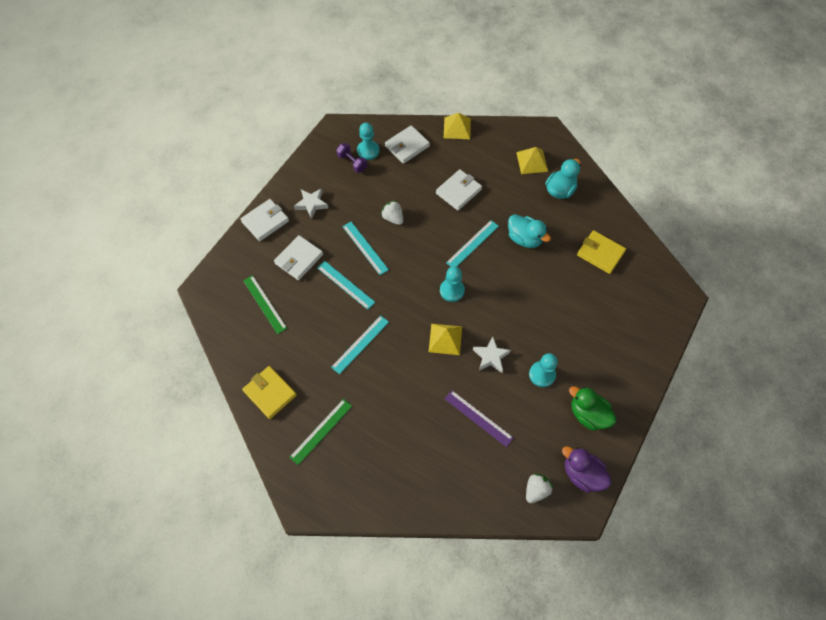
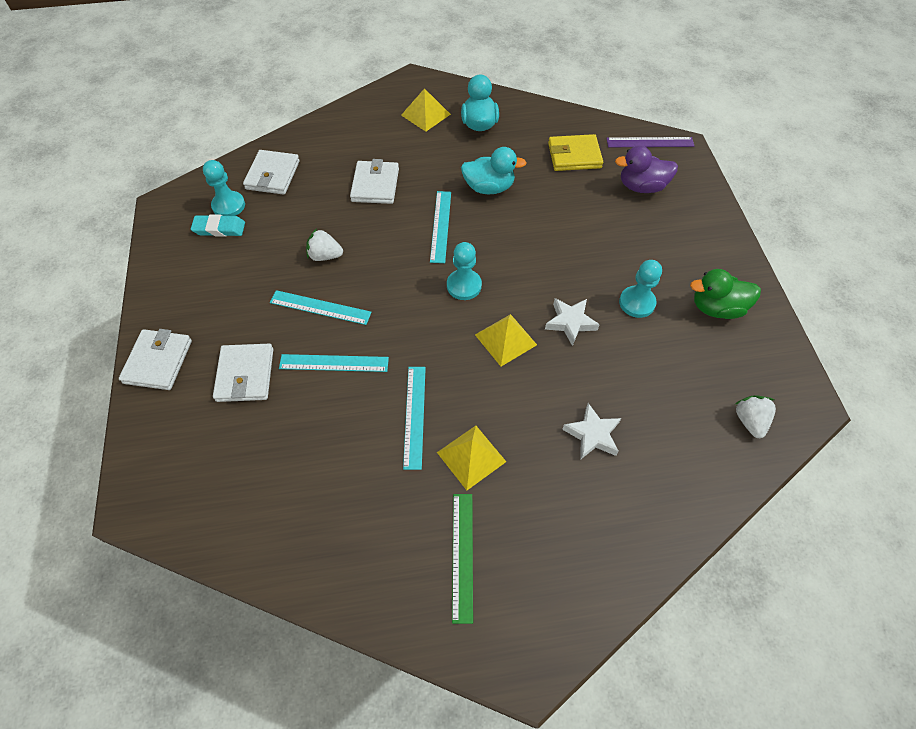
camera: 40 degrees left, 5 degrees down
(264, 304) = (245, 459): green ruler -> none
(270, 393) = (352, 564): yellow wallet -> none
(311, 204) = (206, 303): white star -> white star (592, 434)
(352, 162) = (219, 228): purple dumbbell -> turquoise eraser
(457, 128) = (314, 127): yellow pyramid -> yellow pyramid (471, 457)
(478, 418) = (621, 394): purple ruler -> purple ruler (650, 142)
(582, 473) = (771, 369): purple duck -> purple duck (641, 186)

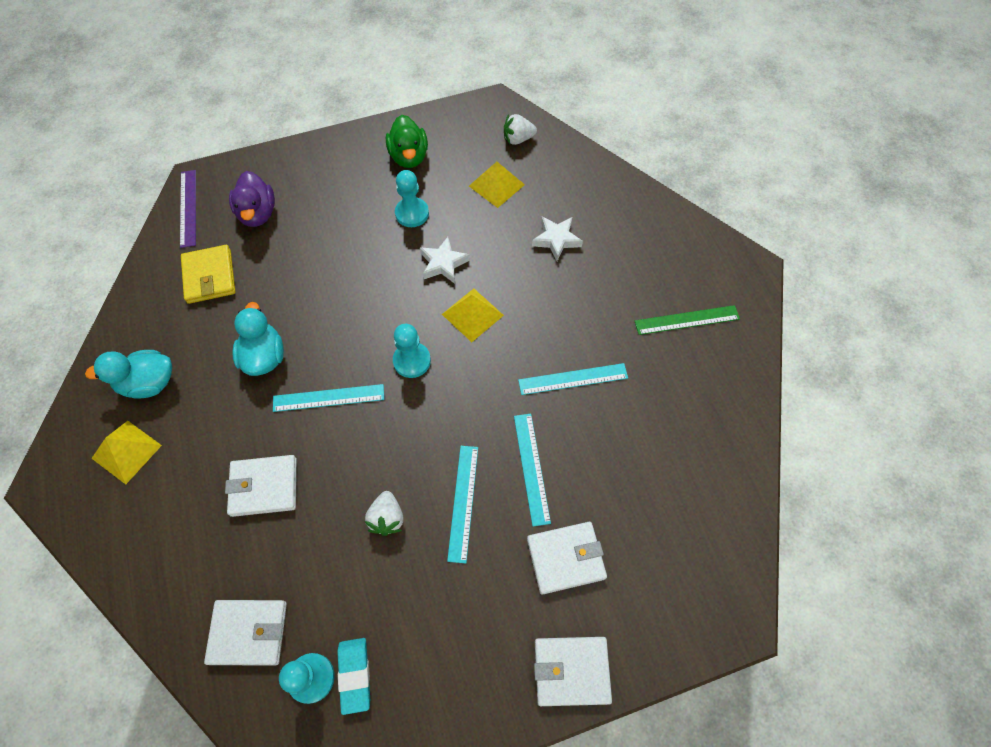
camera: 100 degrees left, 5 degrees up
(471, 457) = (601, 326): yellow pyramid -> yellow pyramid (496, 185)

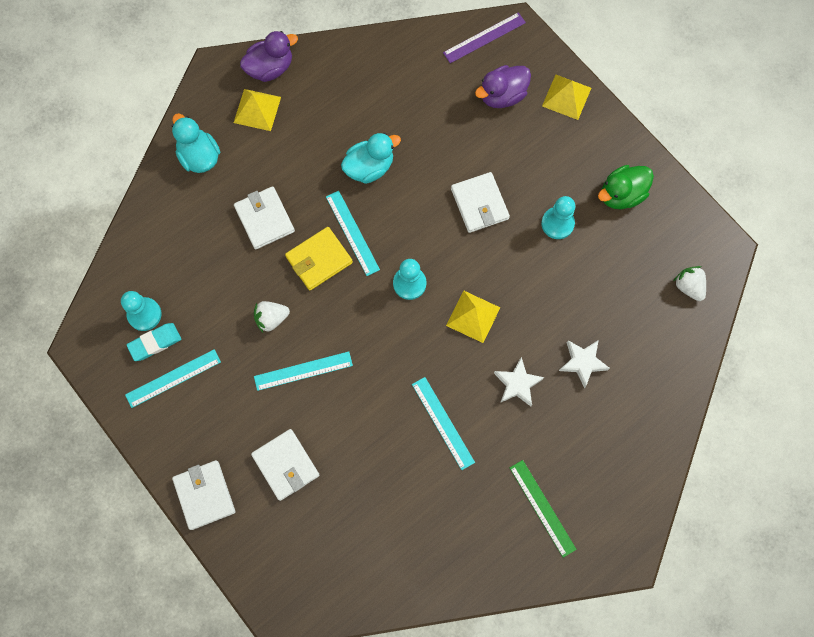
camera: 70 degrees right, 10 degrees up
(85, 420) = (270, 68): none -> purple duck
(149, 383) = (315, 95): turquoise duck -> turquoise duck (199, 156)
(210, 276) = (425, 89): yellow wallet -> yellow wallet (319, 260)
(248, 632) = (160, 259): white wallet -> white wallet (479, 204)
(443, 263) = (515, 272): white star -> white star (517, 384)
(496, 185) = (622, 286): yellow pyramid -> yellow pyramid (566, 97)
(531, 468) = (350, 414): turquoise ruler -> turquoise ruler (173, 378)

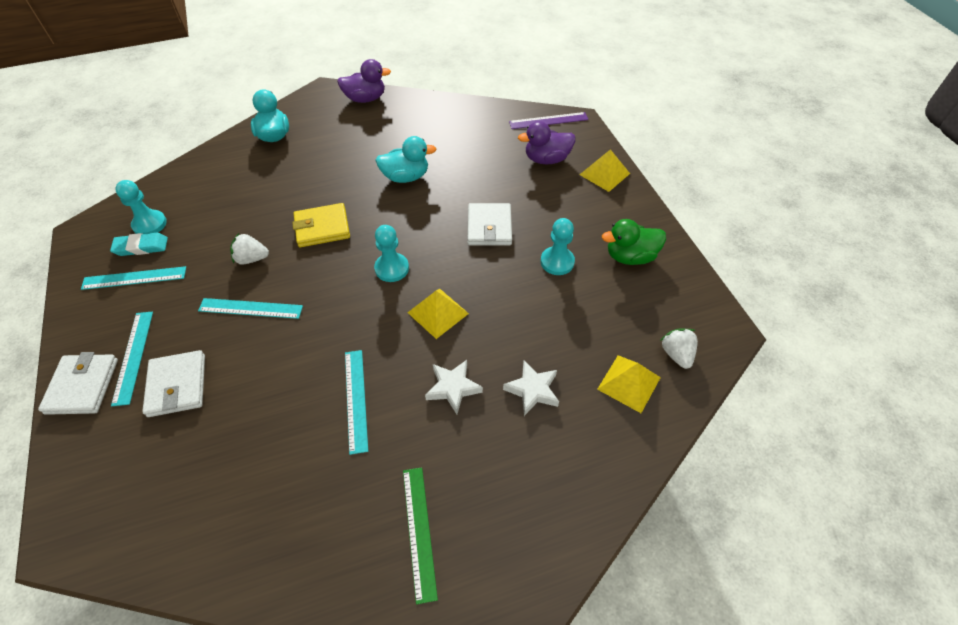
camera: 20 degrees right, 20 degrees down
(257, 110) = (339, 119): yellow pyramid -> yellow pyramid (629, 383)
(264, 219) = (296, 187): white wallet -> none
(352, 233) = (363, 217): turquoise ruler -> turquoise ruler (133, 356)

